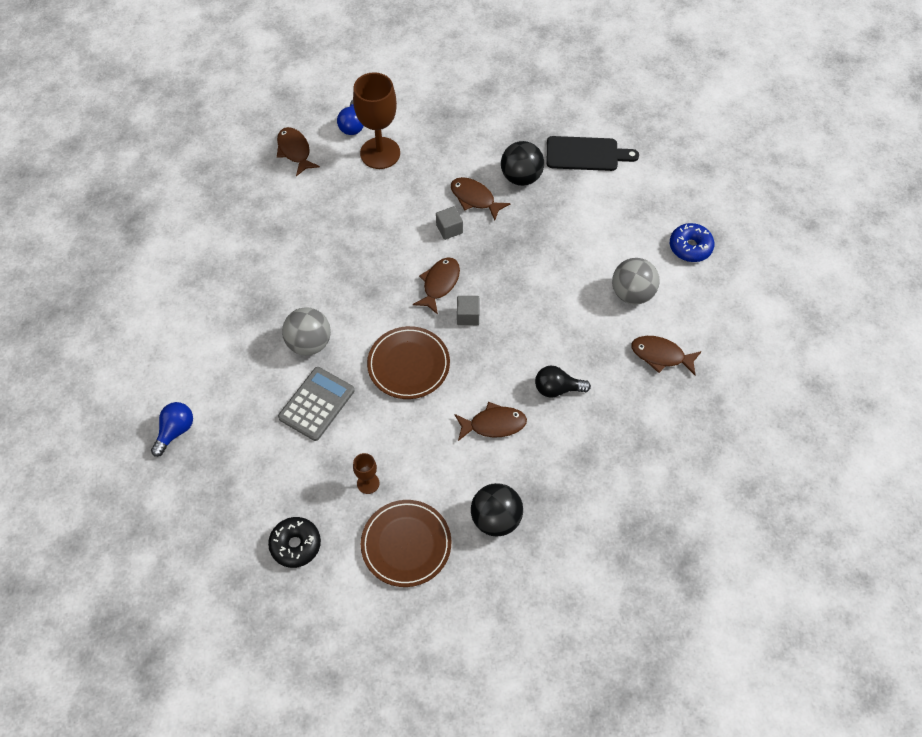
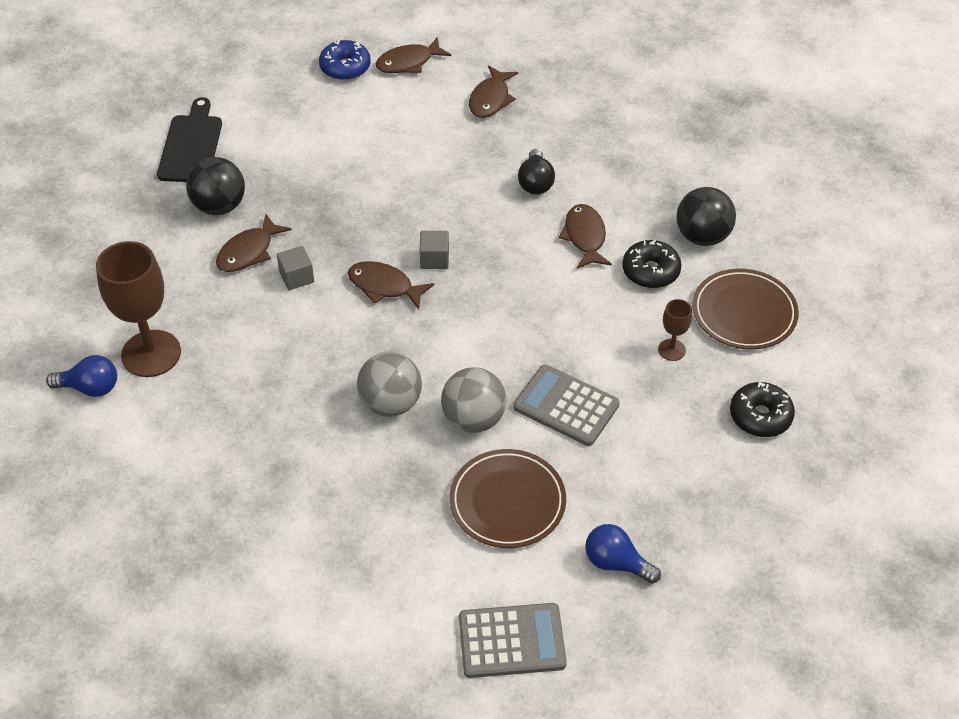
camera: 90 degrees left, 10 degrees down
(126, 365) = (512, 641): none -> grey calculator
(295, 151) = (128, 457): brown fish -> brown fish (408, 62)
(408, 365) = (505, 315): brown plate -> brown plate (507, 502)
(454, 473) = (650, 271): none -> black donut
(632, 293) = (407, 117): grey ball -> grey ball (390, 403)

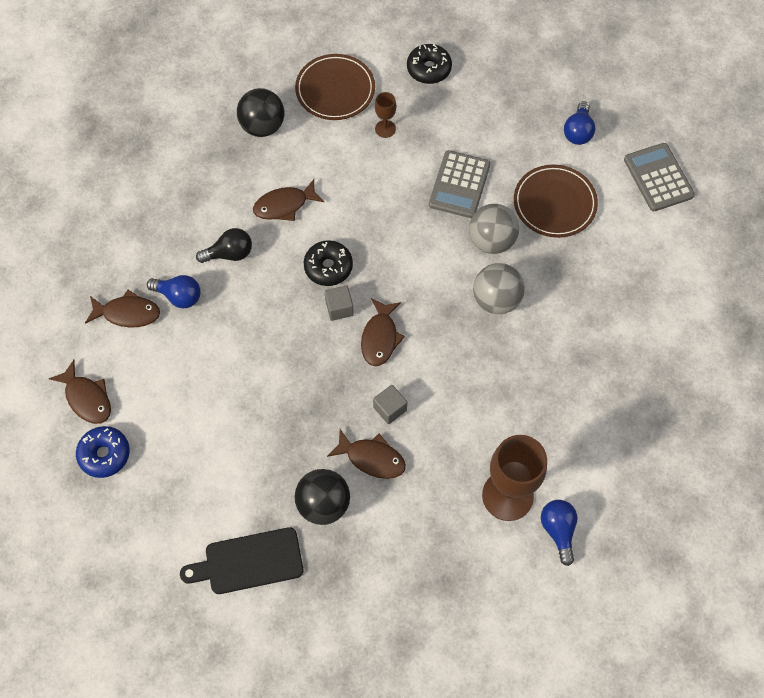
camera: 105 degrees left, 15 degrees up
(496, 137) = (179, 296): none -> blue light bulb
(650, 271) = (309, 154): black donut -> black donut (328, 267)

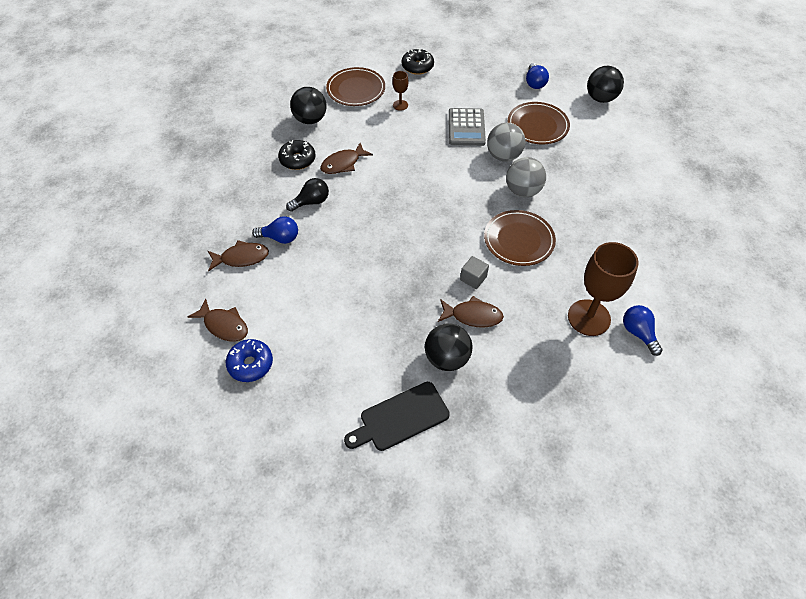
camera: 15 degrees left, 10 degrees down
(328, 267) = (390, 195): black donut -> black donut (297, 159)
(339, 308) = (408, 220): grey cube -> none
(380, 337) = (447, 232): brown fish -> none
(464, 370) = (519, 240): none -> brown plate
(658, 177) = (600, 98): grey calculator -> black ball

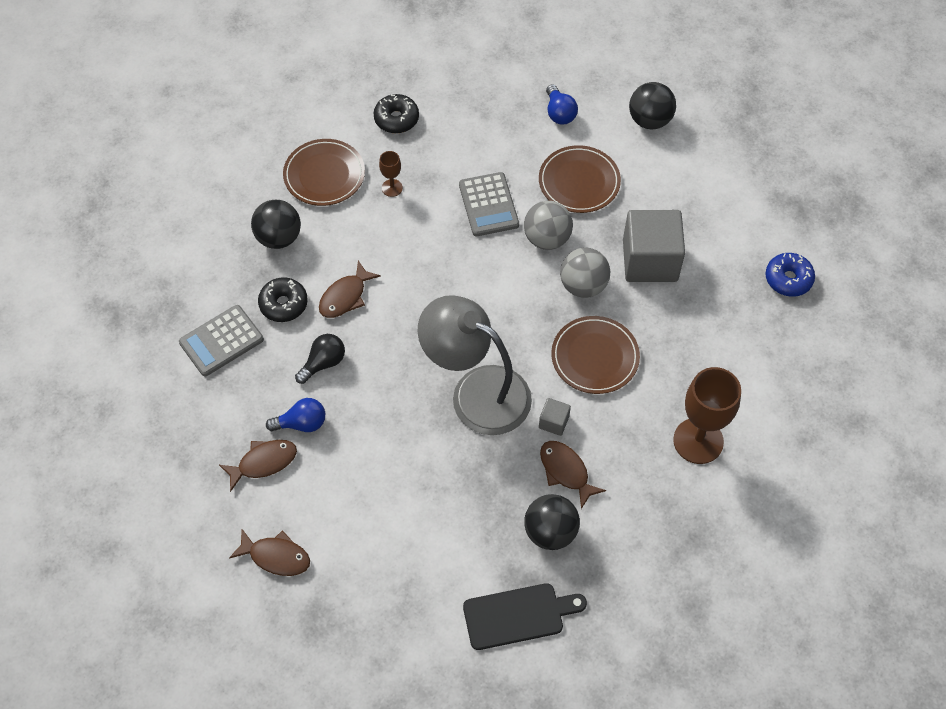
camera: 15 degrees left, 5 degrees up
(244, 173) = (221, 341): none -> grey calculator
(250, 364) = (326, 596): blue donut -> blue donut (788, 279)
(400, 417) = (518, 616): black cutting board -> black cutting board turned 150 degrees counterclockwise
(419, 244) = (476, 391): none -> grey lamp
(473, 316) = (566, 471): brown fish -> brown fish turned 120 degrees counterclockwise
(579, 184) = (650, 260): none -> grey cube
(638, 333) = (756, 447): blue light bulb -> none

